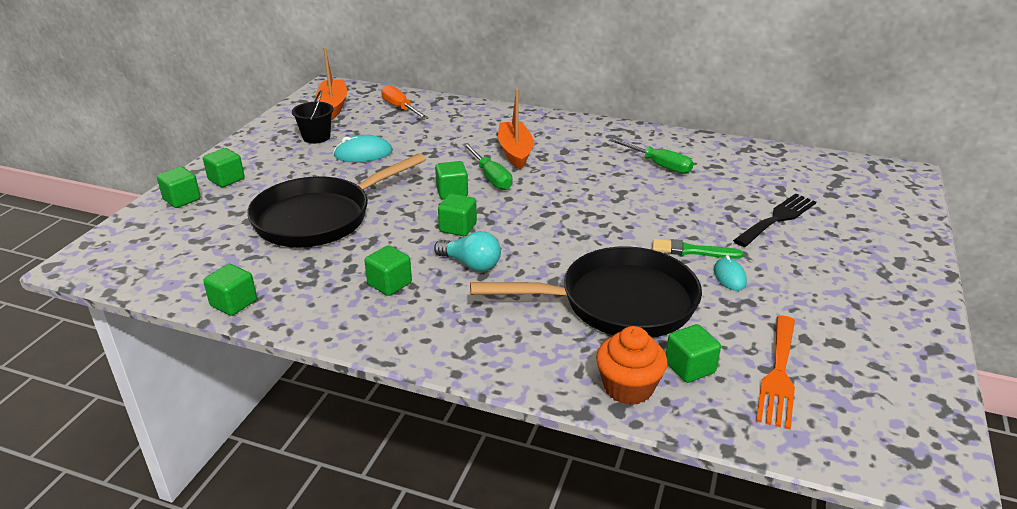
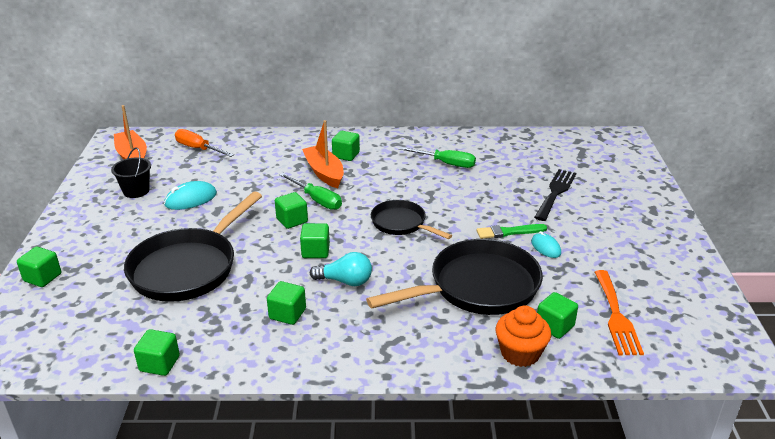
camera: 20 degrees left, 0 degrees up
(226, 179) = (74, 249): green cube -> green cube (346, 155)
(569, 218) = (401, 223): none -> black pan

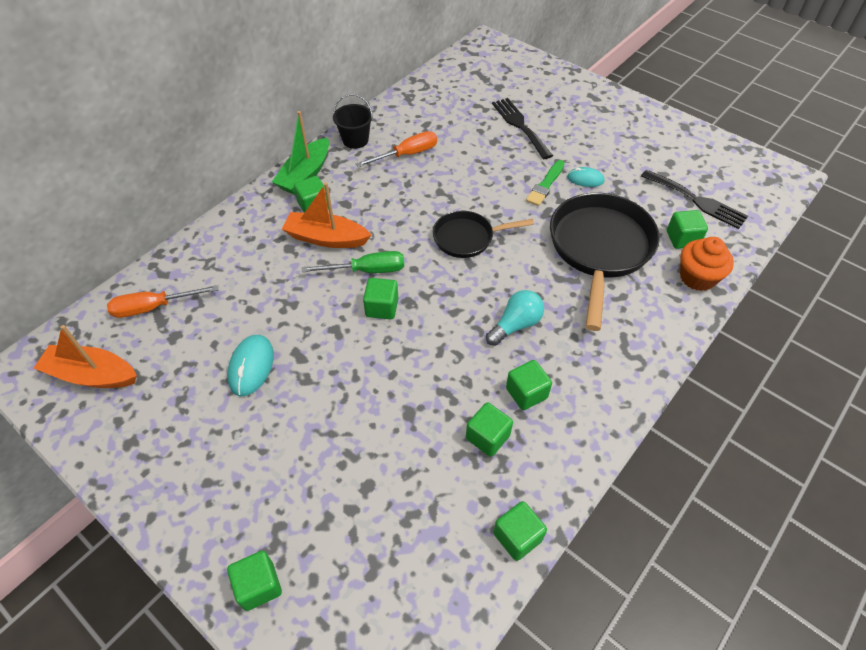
camera: 50 degrees left, 20 degrees up
(136, 191) = (175, 407): black bucket -> black bucket (355, 140)
(188, 267) = (378, 433): black pan -> none
(315, 251) = (450, 319): green cube -> green cube (487, 437)
(369, 139) = (305, 174): none -> green boat
(446, 163) = (407, 154): green screwdriver -> orange screwdriver
(616, 316) = (697, 200): orange fork -> black fork

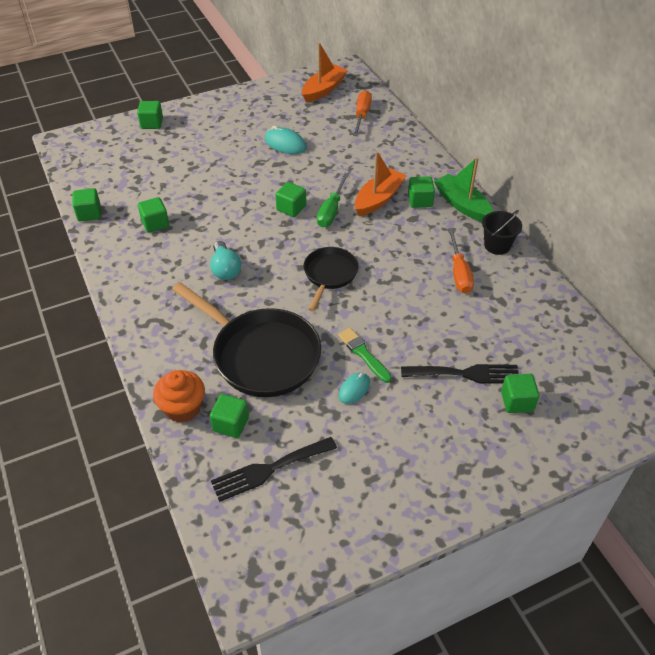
camera: 115 degrees right, 5 degrees down
(526, 393) = (169, 252): green cube -> green cube (517, 401)

